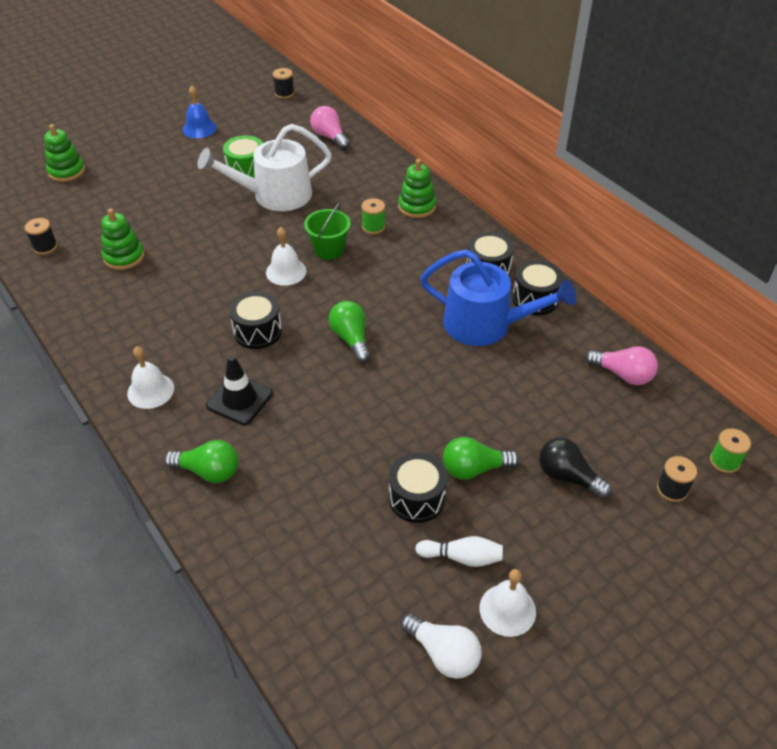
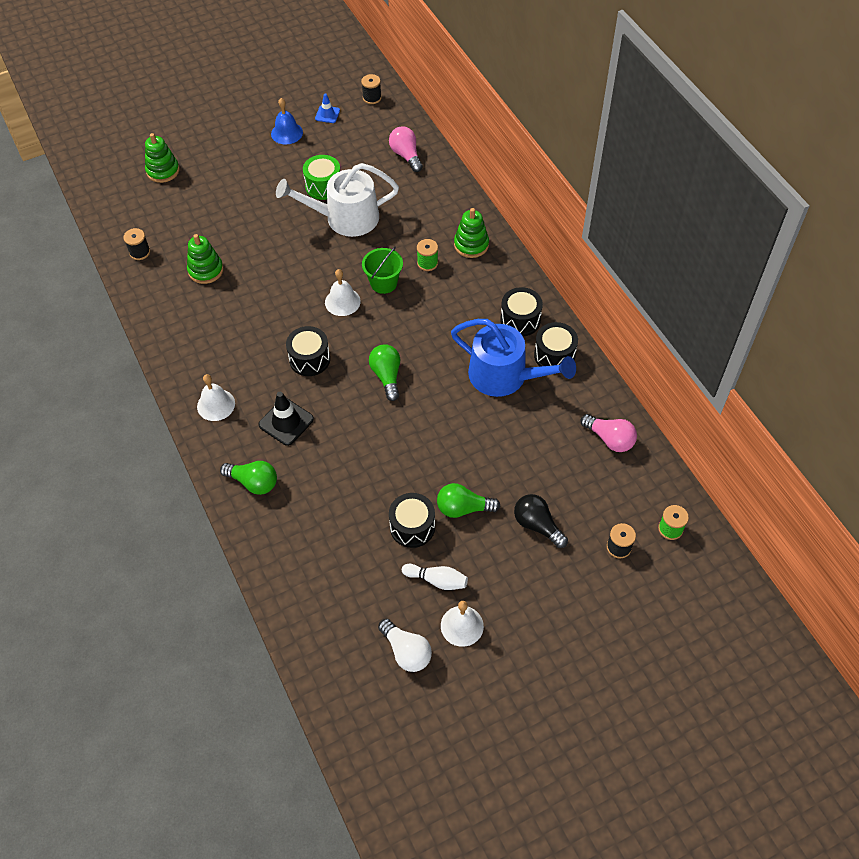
camera: 10 degrees right, 10 degrees up
(240, 110) = (327, 114): none -> blue traffic cone

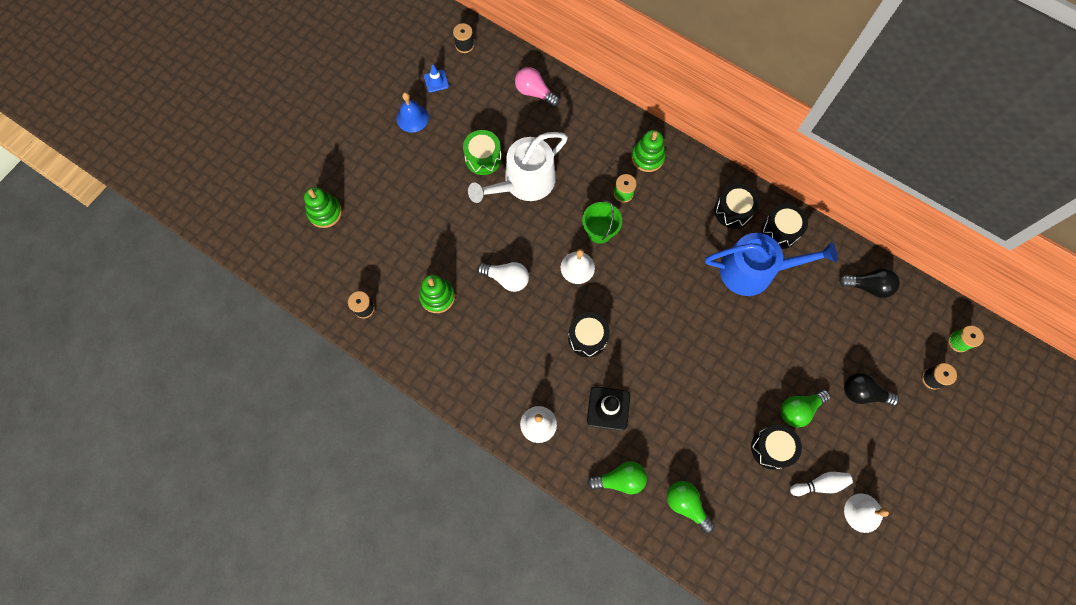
camera: 30 degrees left, 15 degrees up
(387, 376) = (661, 320): green light bulb -> green light bulb (686, 504)
(406, 651) = (837, 559): white light bulb -> white light bulb (507, 279)
(610, 439) = (868, 286): pink light bulb -> black light bulb

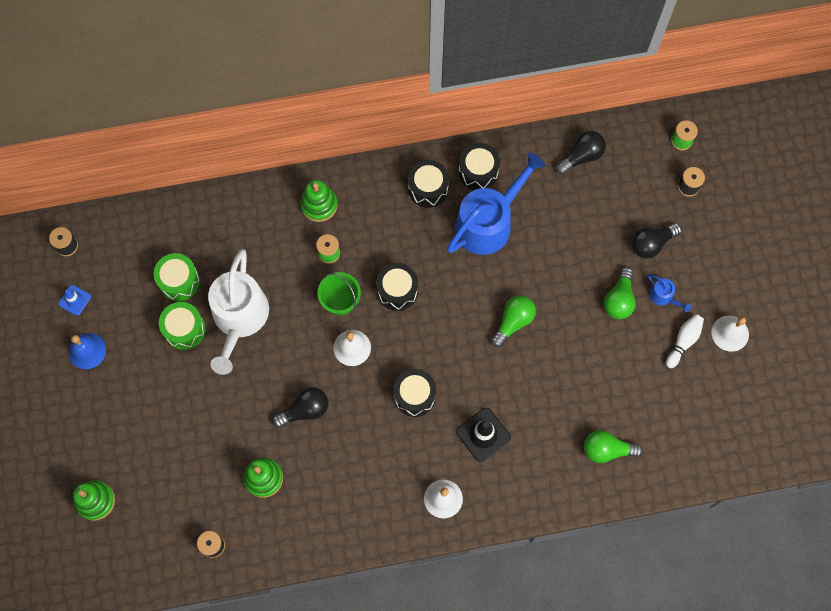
camera: 45 degrees left, 0 degrees up
(507, 279) = (305, 410): white light bulb -> black light bulb
(510, 126) = (179, 281): none -> green drum
(534, 92) = (171, 233): pink light bulb -> none
(620, 479) = (543, 479): green light bulb -> green light bulb (513, 322)
(771, 448) = (626, 348): black drum -> black drum (397, 291)
(836, 438) = (663, 296): none -> blue watering can

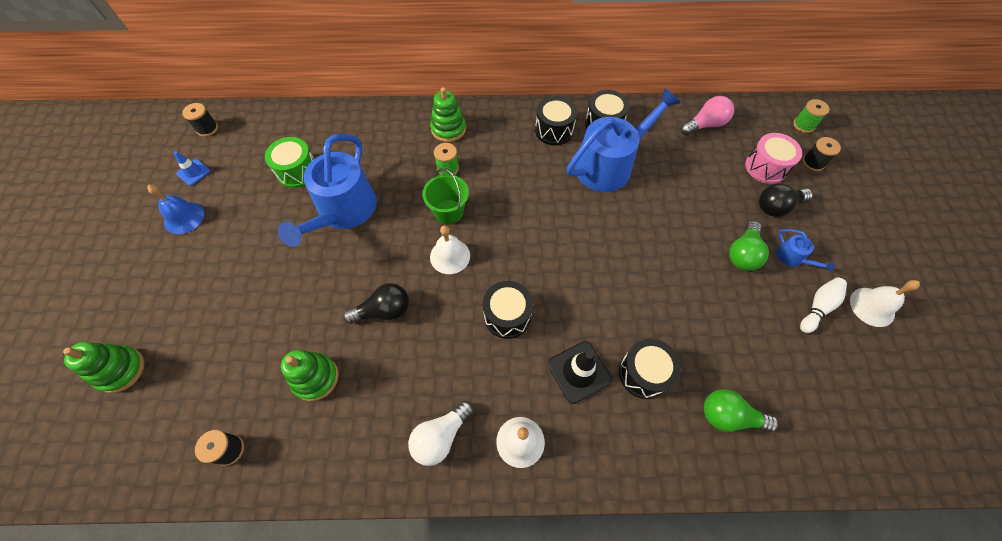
camera: 10 degrees right, 10 degrees down
(184, 329) = (286, 213): green drum -> none
(239, 318) = (343, 211): white watering can -> blue watering can
(379, 506) = (440, 436): none -> white light bulb
(397, 291) = (508, 211): black drum -> black drum (643, 373)
(513, 322) = (626, 257): green light bulb -> none
(582, 156) = (705, 125): black light bulb -> pink light bulb
(642, 199) = (765, 167): none -> pink drum

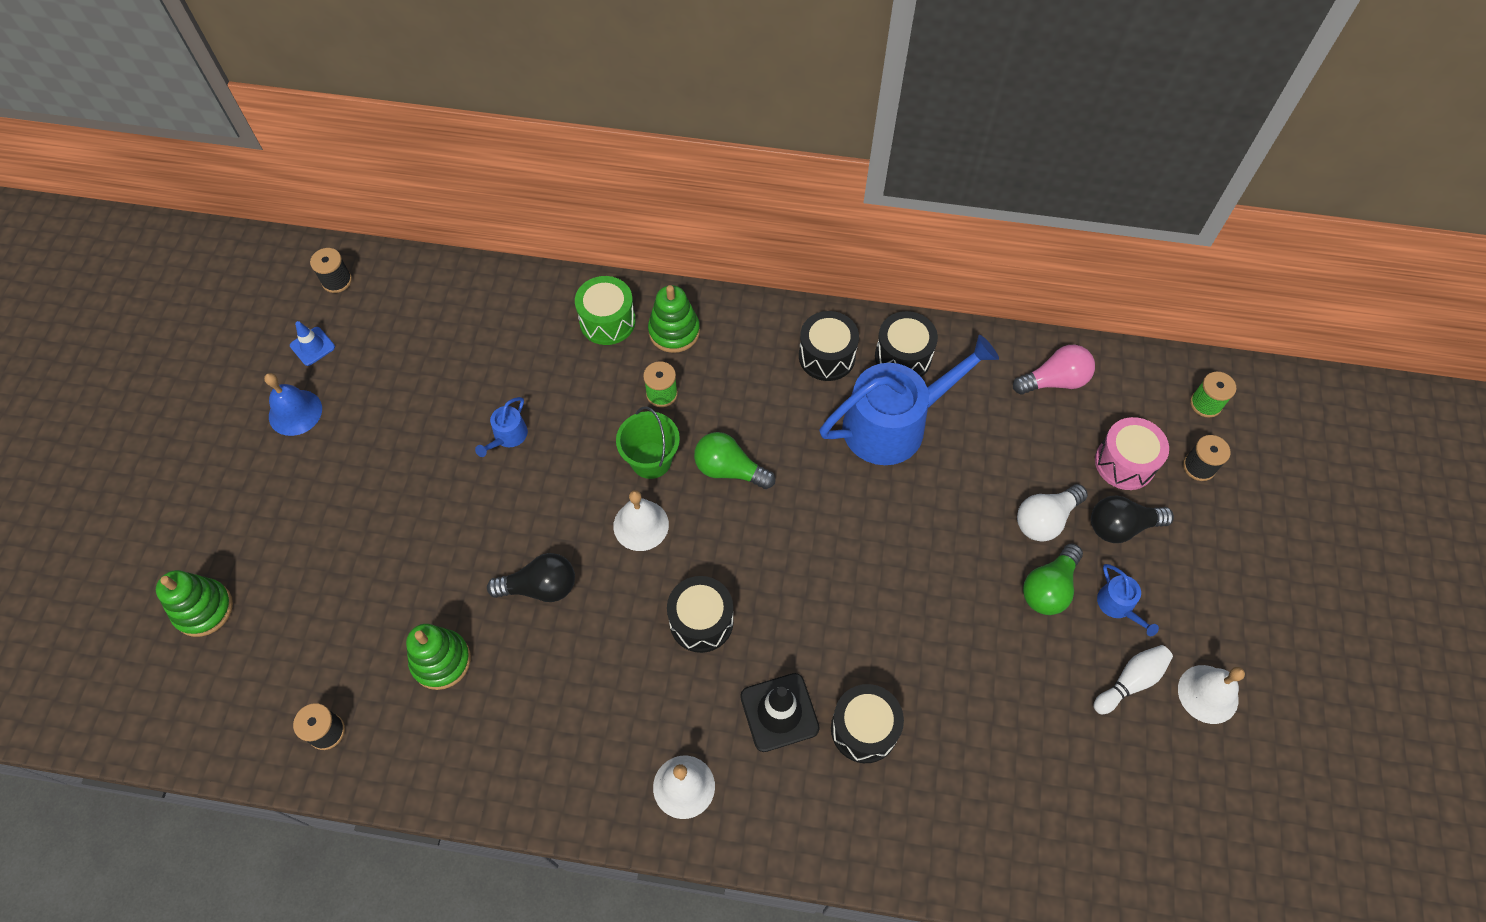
camera: 10 degrees right, 0 degrees up
(297, 171) = (453, 366): green drum -> green drum (607, 321)
(343, 211) = (508, 436): blue watering can -> blue watering can, size x0.41
(440, 436) = (585, 762): white light bulb -> white light bulb (1045, 520)
(728, 416) = (960, 803): green light bulb -> green light bulb (729, 469)

